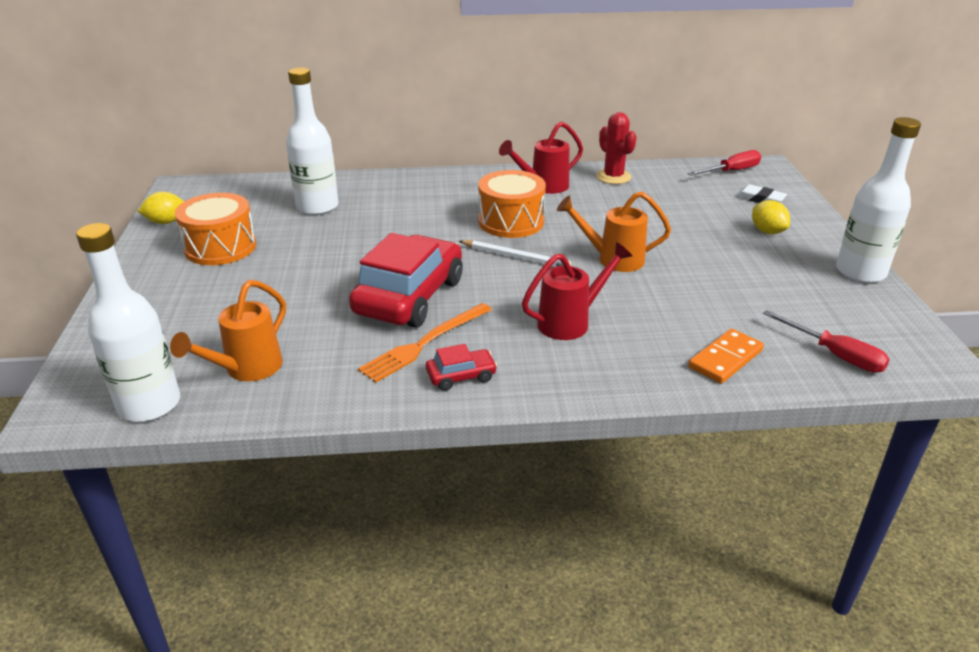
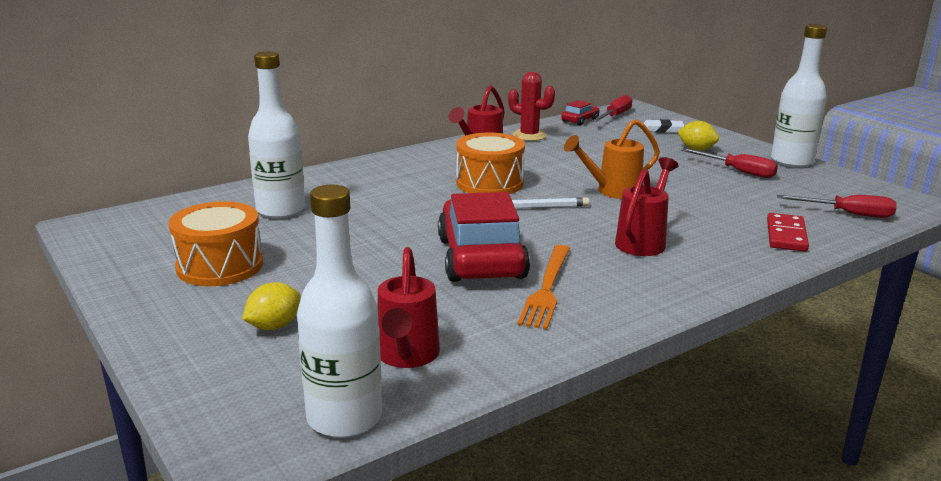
camera: 30 degrees left, 10 degrees down
(166, 222) = (116, 259): yellow lemon -> yellow lemon (274, 326)
(246, 370) = (406, 357): orange watering can -> red watering can
(461, 376) = (613, 302): red car -> red car (580, 120)
(725, 359) = (786, 235): orange domino -> red domino
(778, 269) = (738, 171): none -> red screwdriver

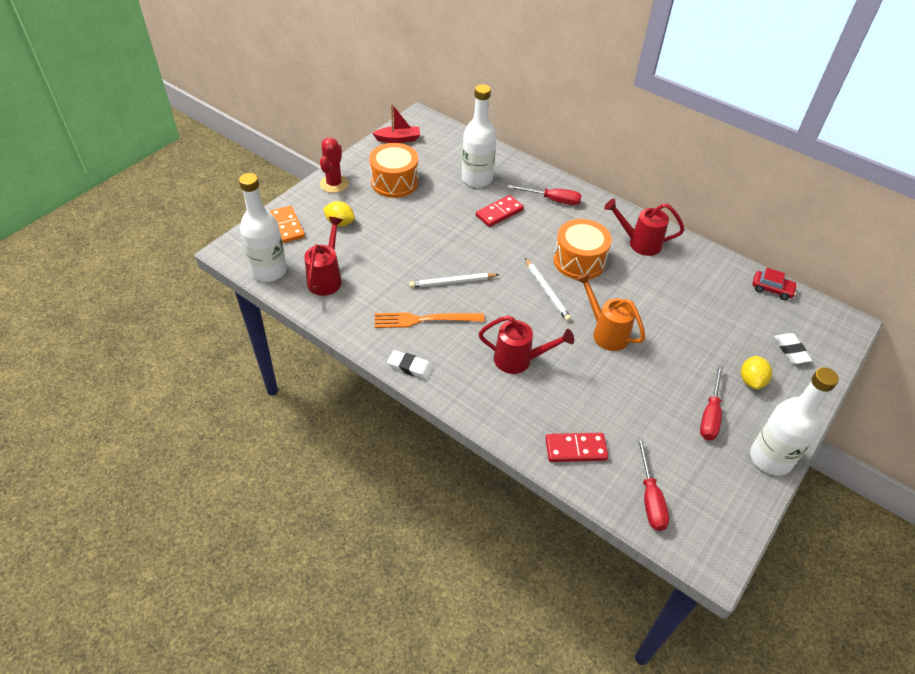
camera: 70 degrees right, 25 degrees up
(114, 248) = (398, 139): none -> red boat
(231, 382) = (287, 226): none -> orange domino
(365, 208) = (499, 213): none -> red domino
(406, 357) = (326, 278): red watering can -> red watering can turned 120 degrees clockwise
(481, 258) = (452, 282): red car -> white pencil
(529, 136) = (702, 263): red cactus -> red cactus (334, 184)
(615, 116) = (807, 312): red screwdriver -> red screwdriver (552, 200)
(638, 312) = (410, 367): none -> white eraser

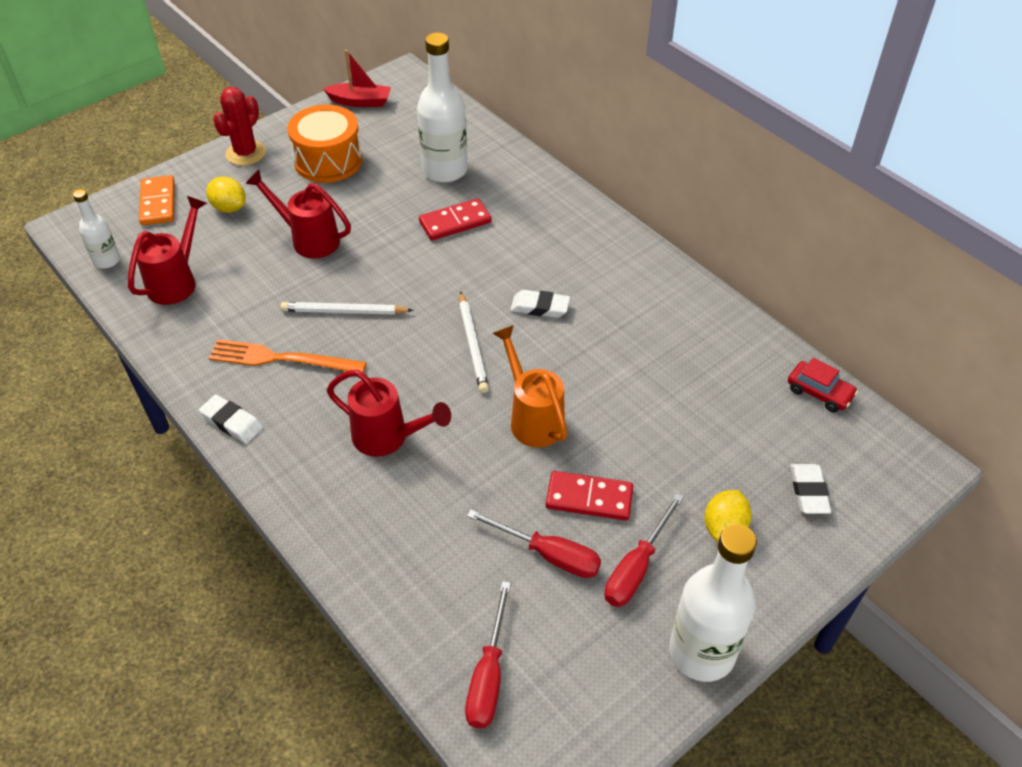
camera: 15 degrees right, 0 degrees up
(269, 271) = (107, 260): white bottle -> white bottle, size x0.54
(552, 200) = (540, 214): red screwdriver -> red screwdriver (548, 555)
(576, 449) = (411, 581): red domino -> red domino (589, 498)
(579, 261) = (540, 307): orange drum -> white eraser
(639, 243) = (642, 293): red watering can -> red watering can (308, 239)

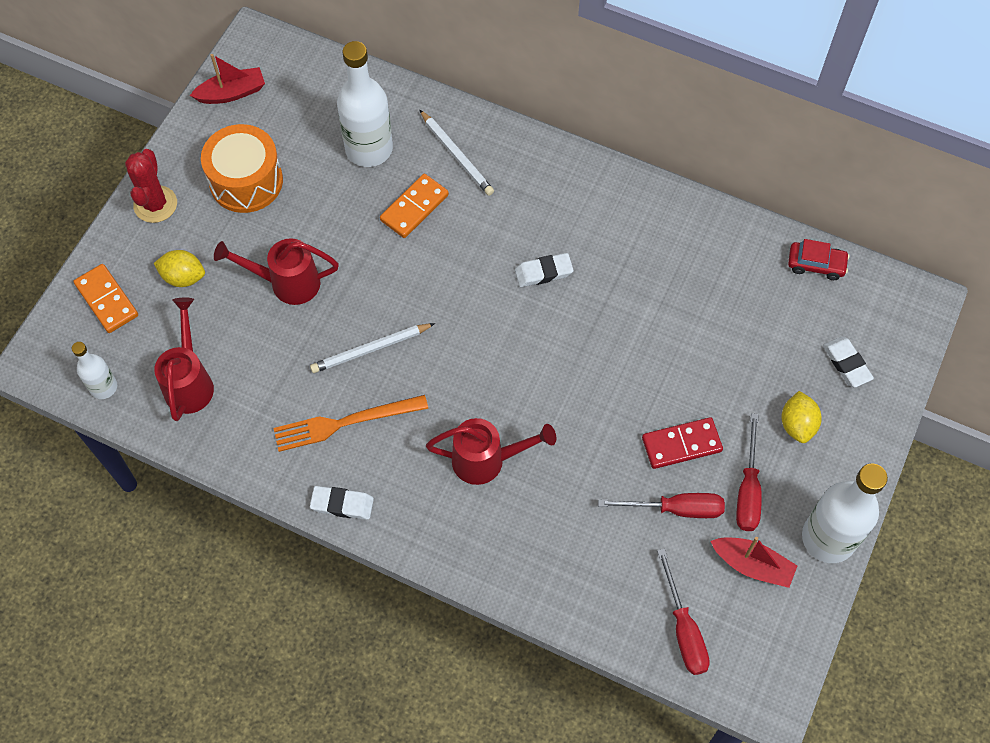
camera: 25 degrees left, 15 degrees up
(455, 222) = (414, 207): red domino -> orange domino
(472, 344) = (506, 336): white pencil -> white pencil (456, 155)
(532, 417) = (597, 388): orange watering can -> none
(600, 643) = (752, 565): none -> red boat

